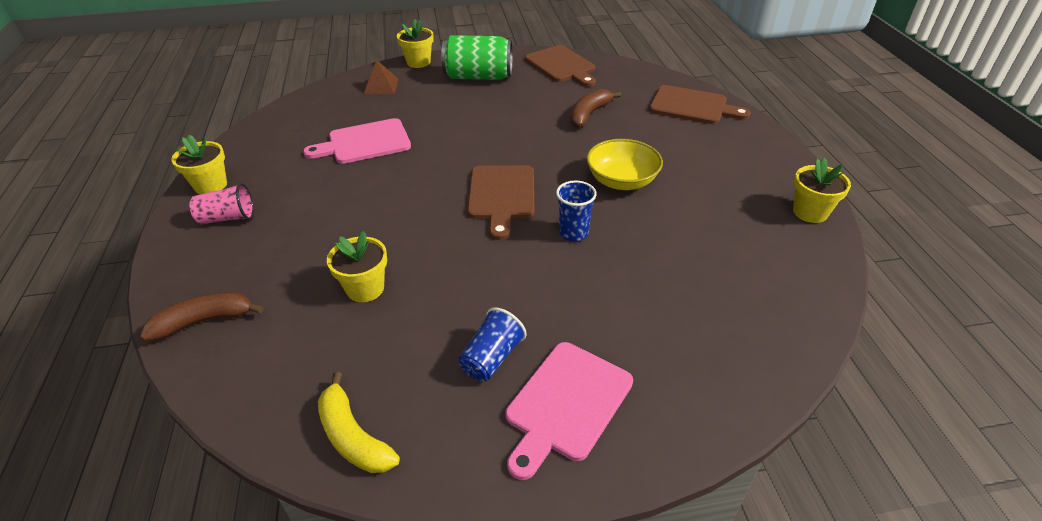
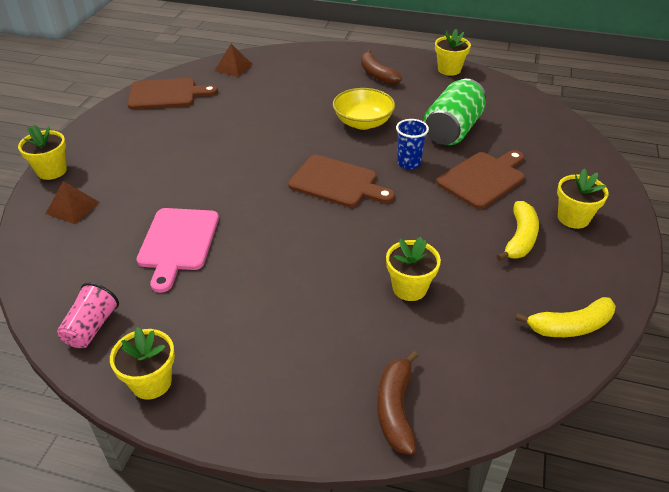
camera: 65 degrees left, 0 degrees up
(228, 218) = (232, 372): pink cup -> pink cup (91, 327)
(478, 77) = (130, 142): green can -> green can (452, 130)
(492, 358) = (520, 238): blue cup -> yellow banana
(566, 404) = (573, 218): pink cutting board -> yellow flower pot
(589, 114) = (259, 107): brown banana -> brown banana (376, 74)
(641, 79) = (233, 67): none -> brown pyramid
(692, 106) = (295, 62): brown cutting board -> brown cutting board (483, 178)

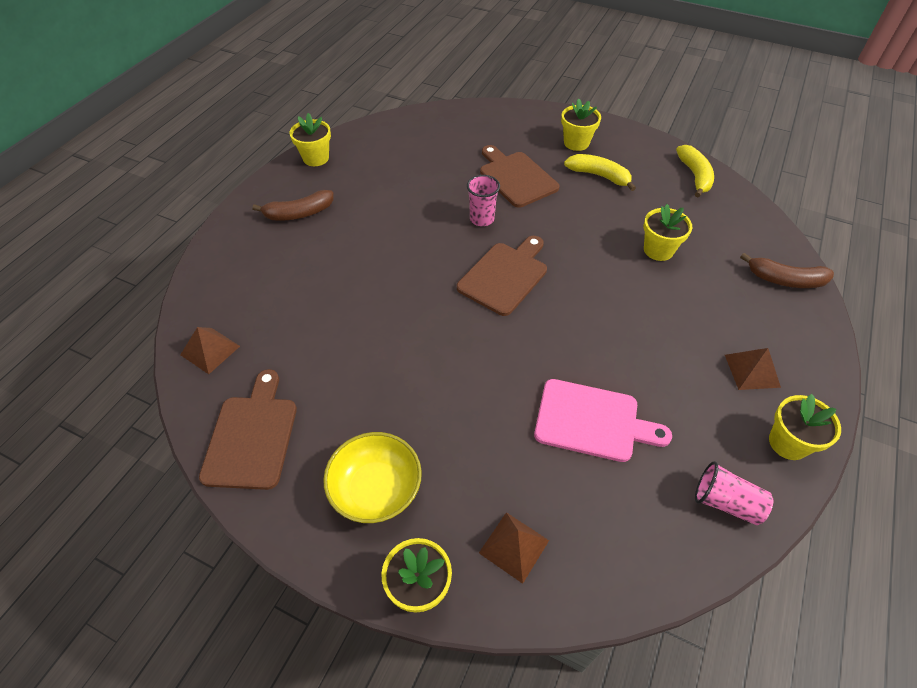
camera: 80 degrees left, 10 degrees up
(243, 360) = (752, 370): none -> brown pyramid
(363, 122) = (398, 240): yellow bowl -> yellow bowl (376, 489)
(409, 163) = (482, 219): blue cup -> pink cup
(452, 130) = (433, 179): green can -> none

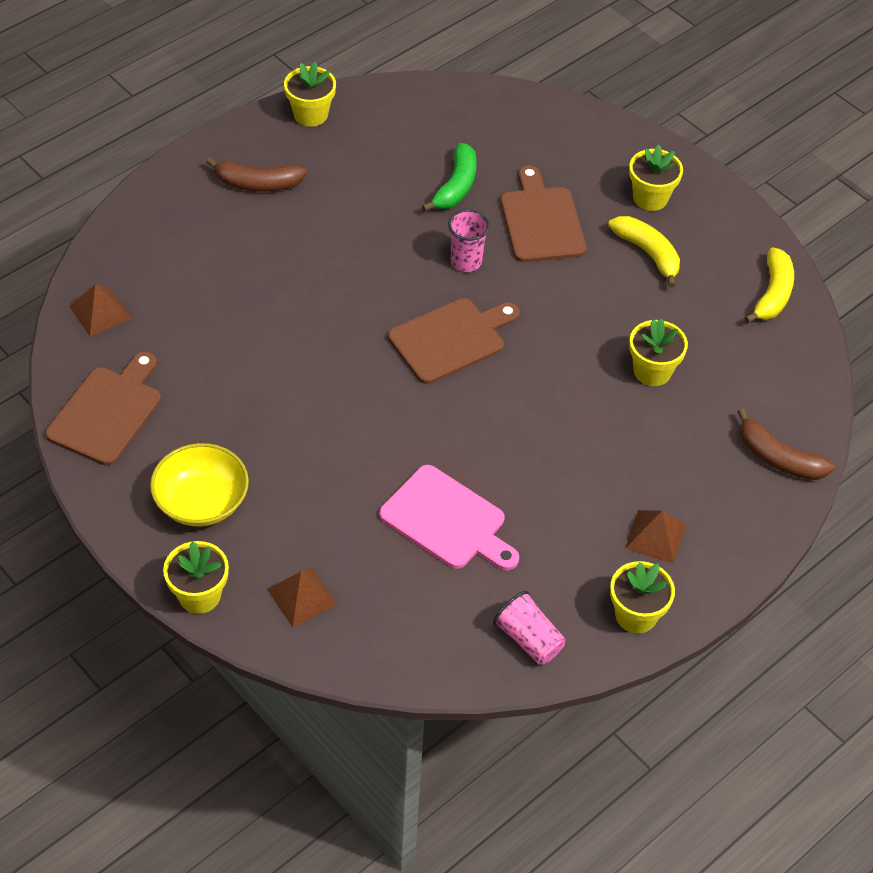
camera: 20 degrees right, 0 degrees up
(444, 173) = (456, 186): none -> green banana

